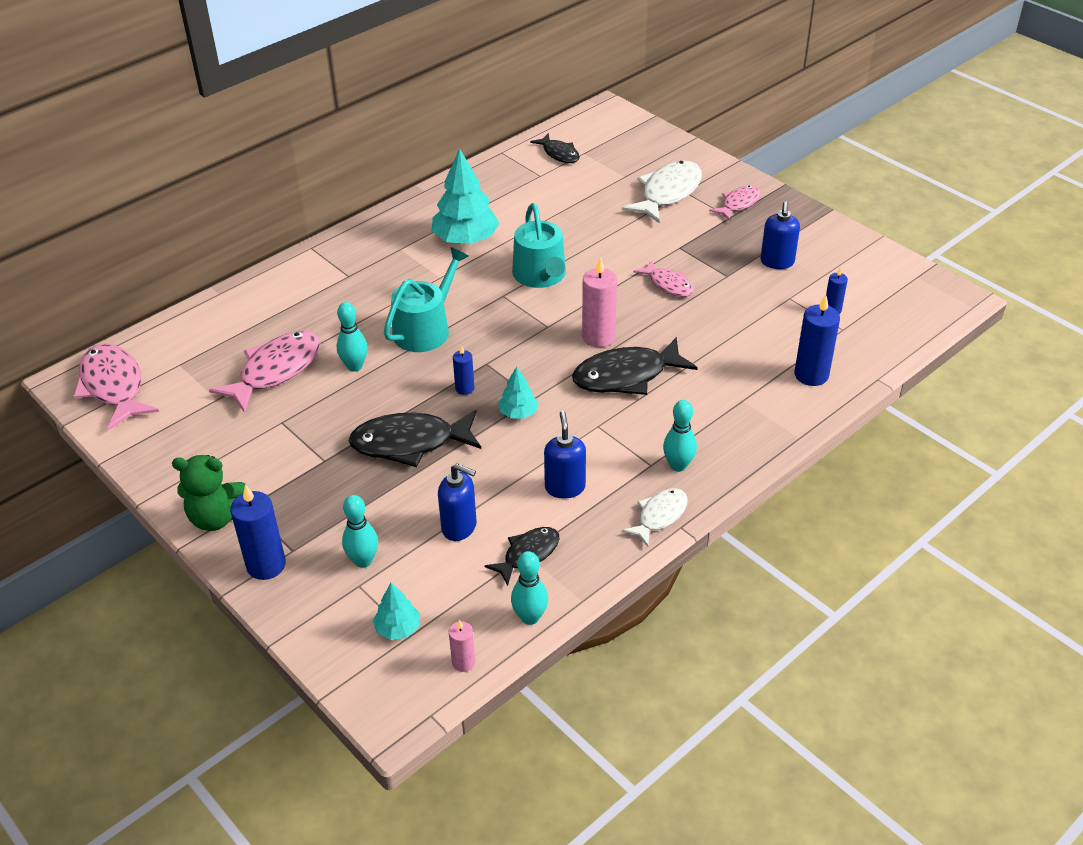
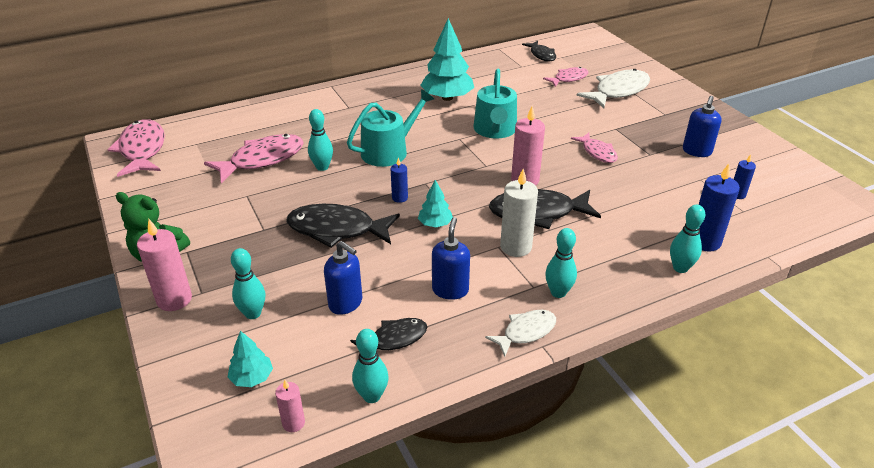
camera: 15 degrees right, 5 degrees down
(266, 565) = (174, 299): blue candle -> pink candle
(616, 422) = (516, 247): none -> white candle
(738, 204) = (675, 106): pink fish -> pink fish (568, 78)
(793, 411) = (680, 268): none -> turquoise bowling pin

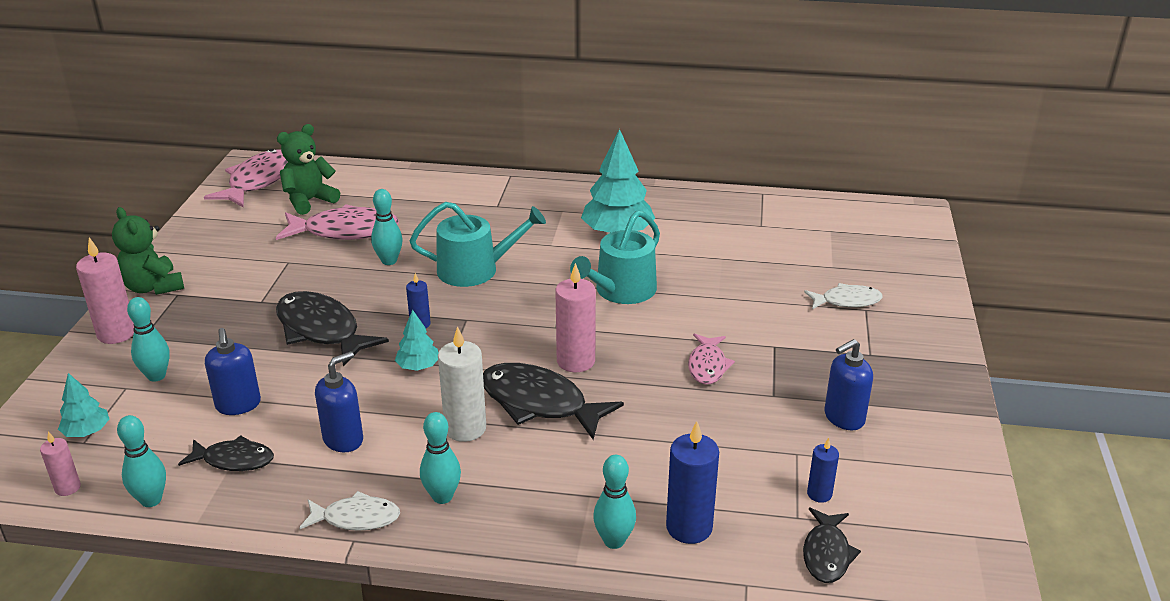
camera: 35 degrees right, 5 degrees down
(205, 149) = (309, 201): none -> green teddy bear
(542, 55) = (807, 220): black fish -> black fish (827, 554)
(568, 78) = (801, 262): pink fish -> none
(618, 91) = (847, 301): white fish -> white fish, size x0.58

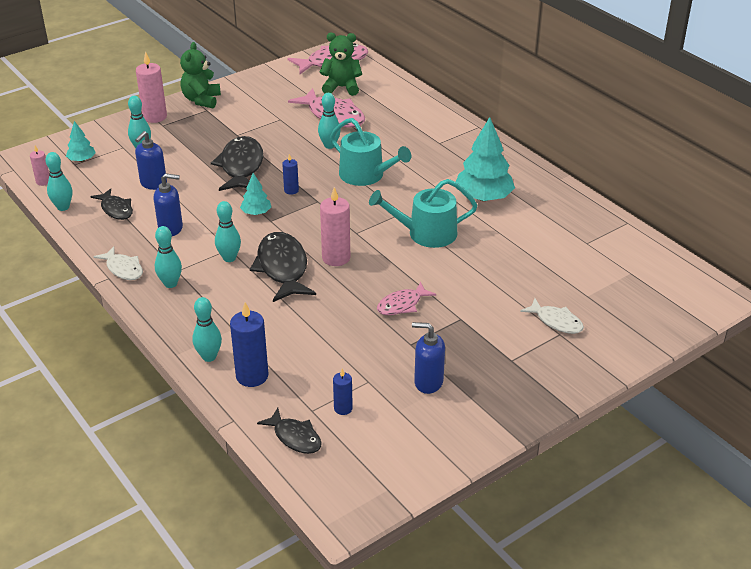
camera: 45 degrees right, 5 degrees up
(465, 428) = (229, 258): white candle -> turquoise bowling pin
(827, 554) = (295, 437): black fish -> black fish turned 105 degrees counterclockwise

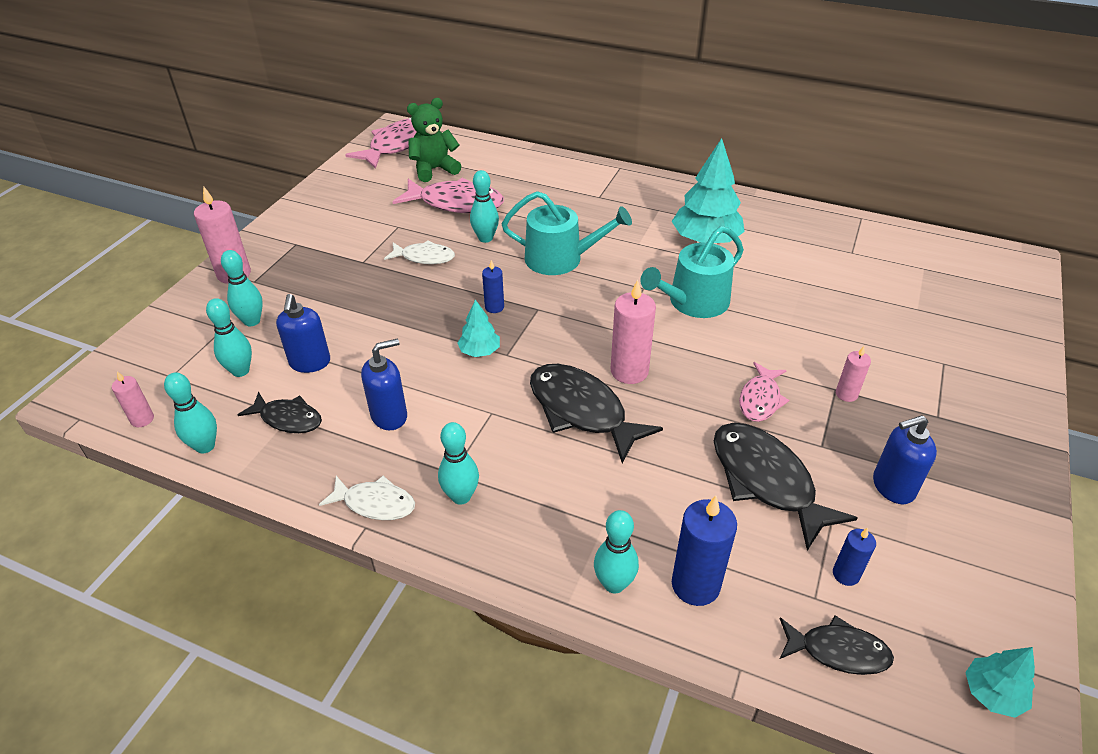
camera: 30 degrees left, 5 degrees up
(82, 160) = (177, 366): turquoise tree -> turquoise tree (992, 693)
(201, 100) = (278, 234): green teddy bear -> none
(229, 258) = (504, 425): turquoise bowling pin -> turquoise bowling pin (240, 371)
(241, 166) = (405, 299): black fish -> black fish (766, 481)
(464, 324) = (846, 394): none -> pink candle
(556, 321) = (925, 350): white fish -> white fish (424, 257)

